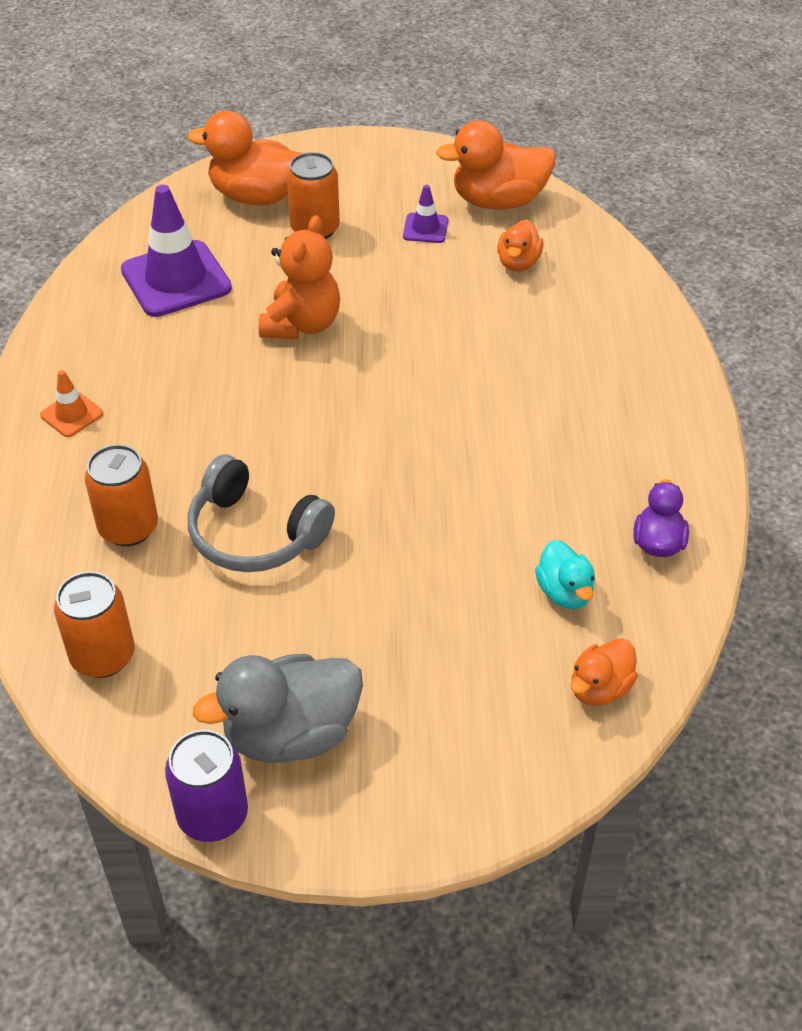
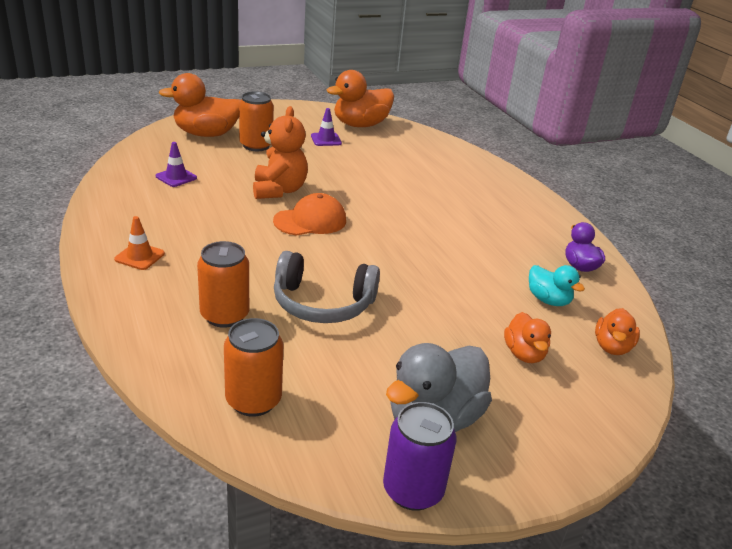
camera: 25 degrees left, 15 degrees down
(176, 279) = (176, 177): purple traffic cone -> purple traffic cone, size x0.48
(315, 389) = (310, 221): none -> orange cap
(518, 263) = (393, 150): orange duck -> orange duck (524, 354)

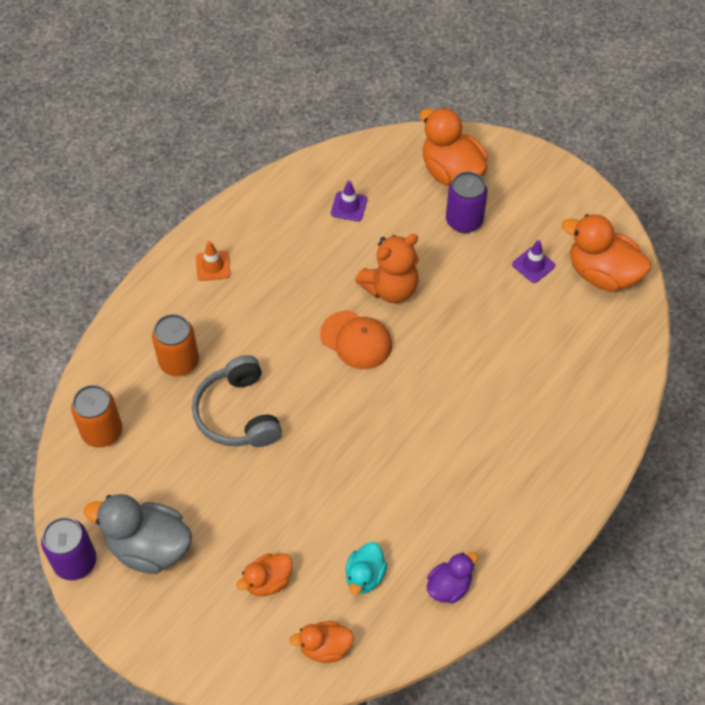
camera: 65 degrees right, 25 degrees up
(256, 145) = (464, 221): orange can -> purple can

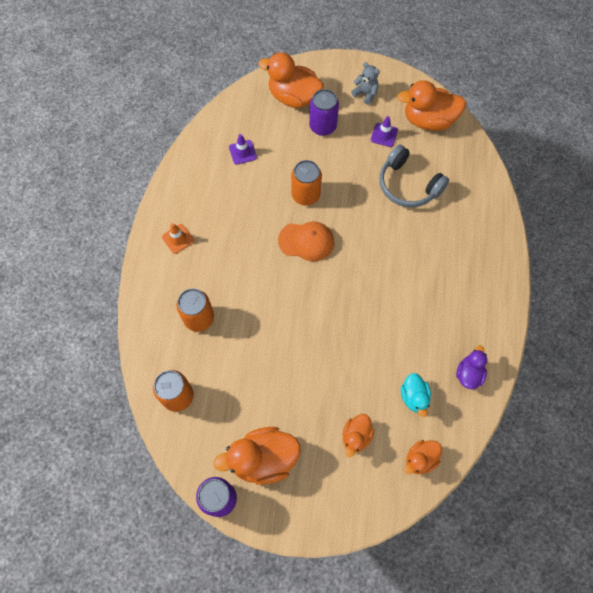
camera: 30 degrees left, 10 degrees up
(149, 547) = (263, 459): grey duck -> orange duck
(238, 413) = (262, 333): grey headphones -> grey headphones (408, 185)
(390, 288) = (306, 195): orange teddy bear -> orange can
(543, 207) = (365, 93): none -> grey teddy bear

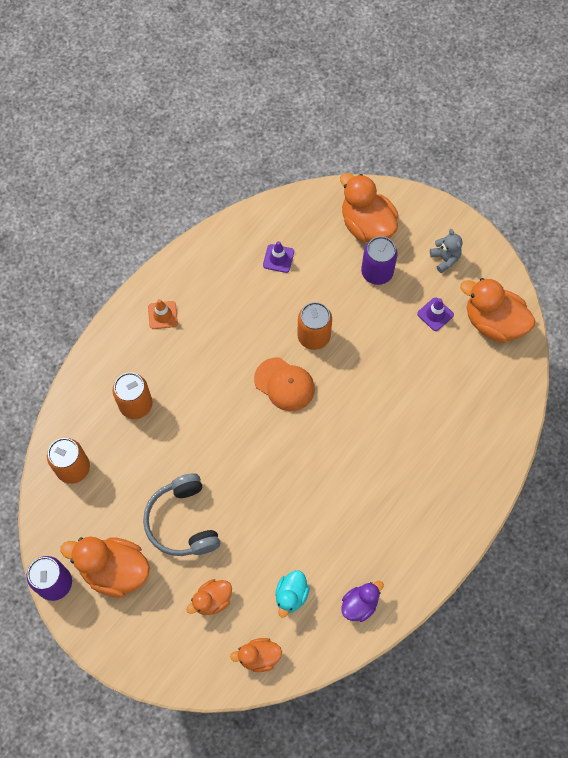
camera: 30 degrees right, 0 degrees up
(408, 185) = (425, 381): grey headphones -> grey headphones (182, 522)

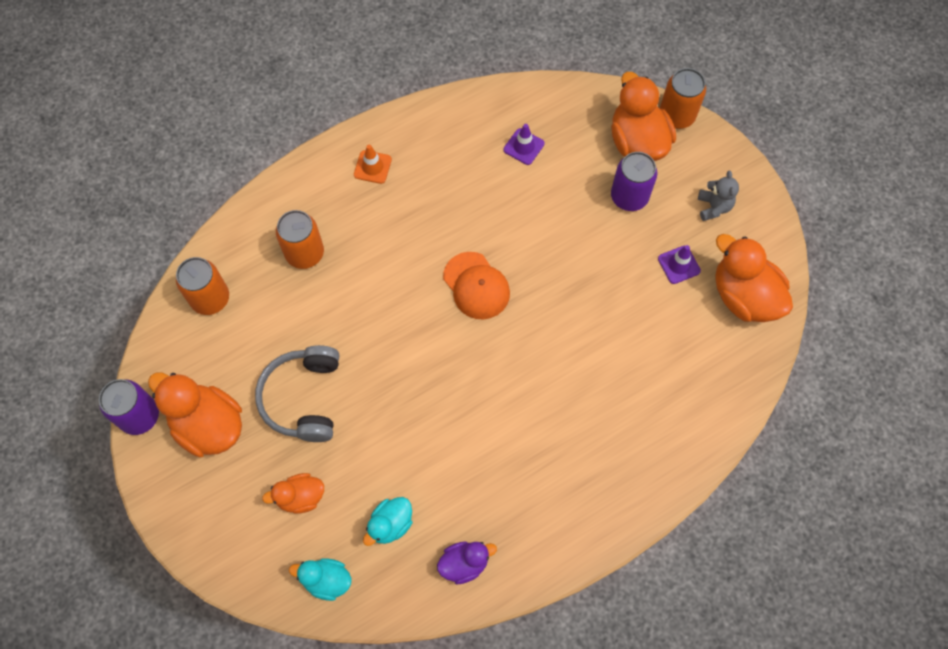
camera: 20 degrees right, 0 degrees up
(259, 657) = (326, 580): orange duck -> turquoise duck
(313, 336) = (530, 244): orange can -> orange can (676, 116)

